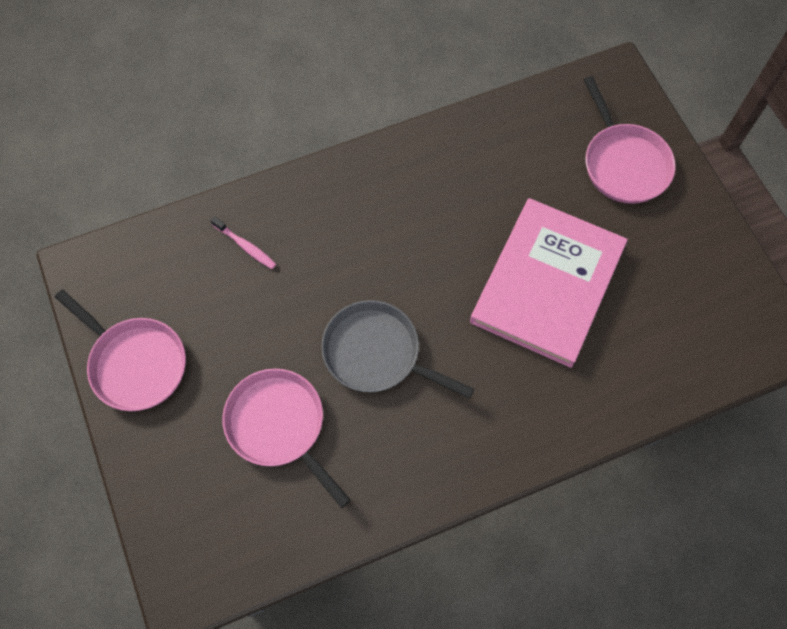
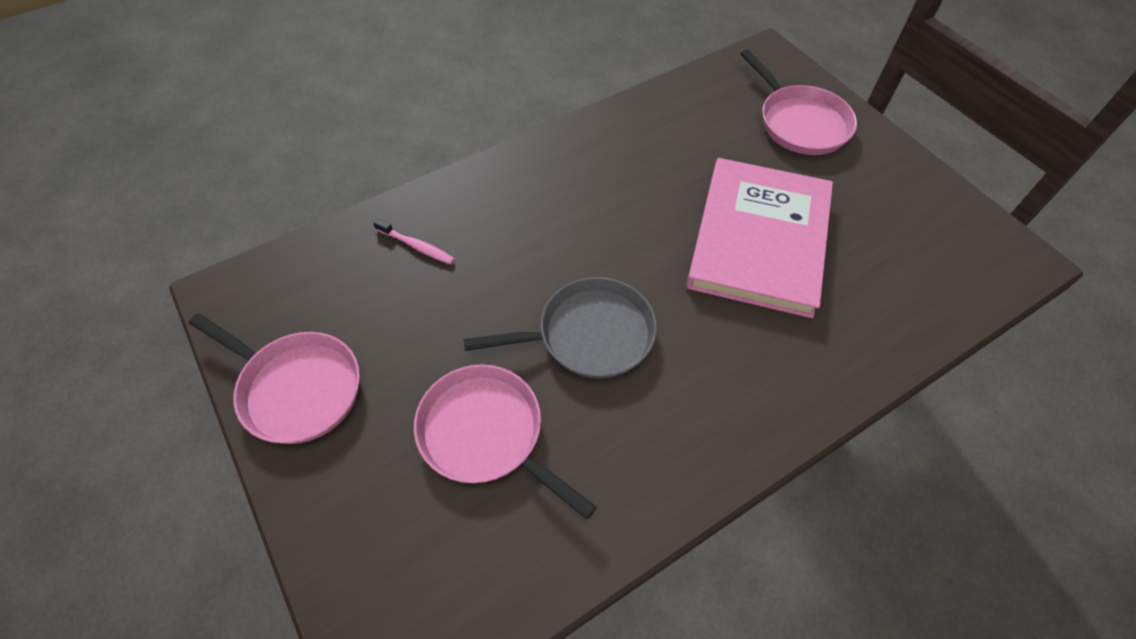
camera: 10 degrees left, 10 degrees down
(377, 353) = (589, 335): grey pan -> grey pan turned 150 degrees clockwise

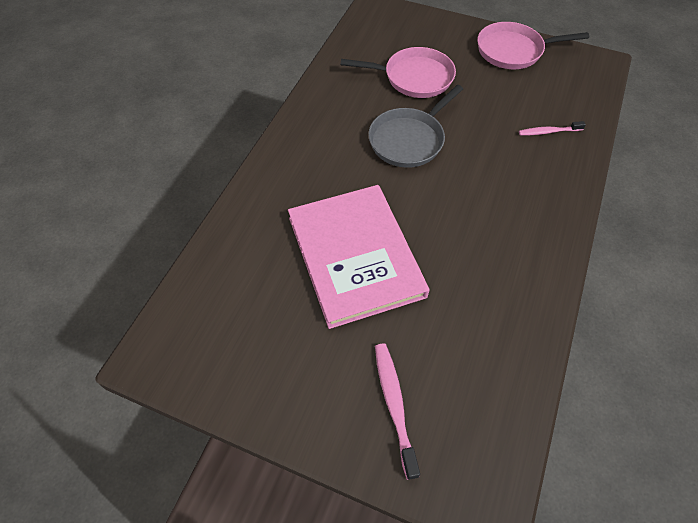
camera: 145 degrees right, 0 degrees up
(800, 123) = (394, 404): pink pan -> pink toothbrush

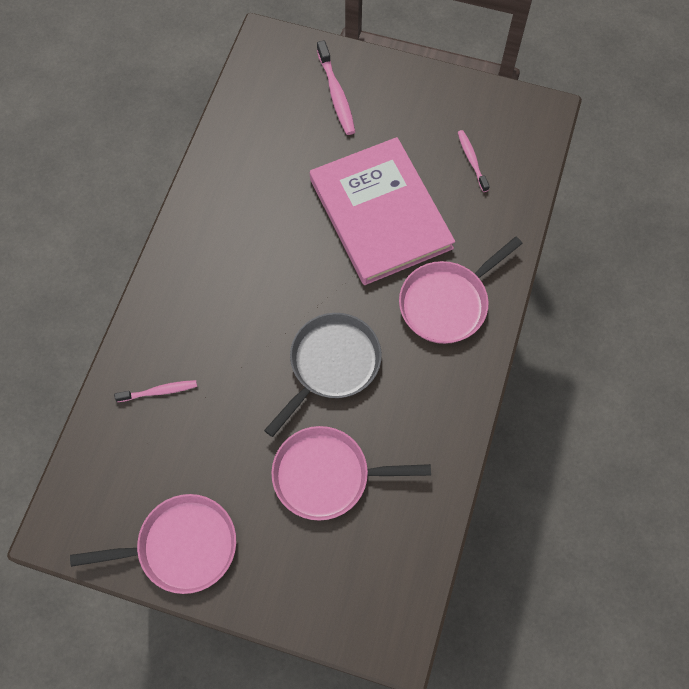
camera: 175 degrees right, 10 degrees up
(248, 305) = (472, 160): none -> pink toothbrush
(304, 176) = (447, 303): none -> pink pan

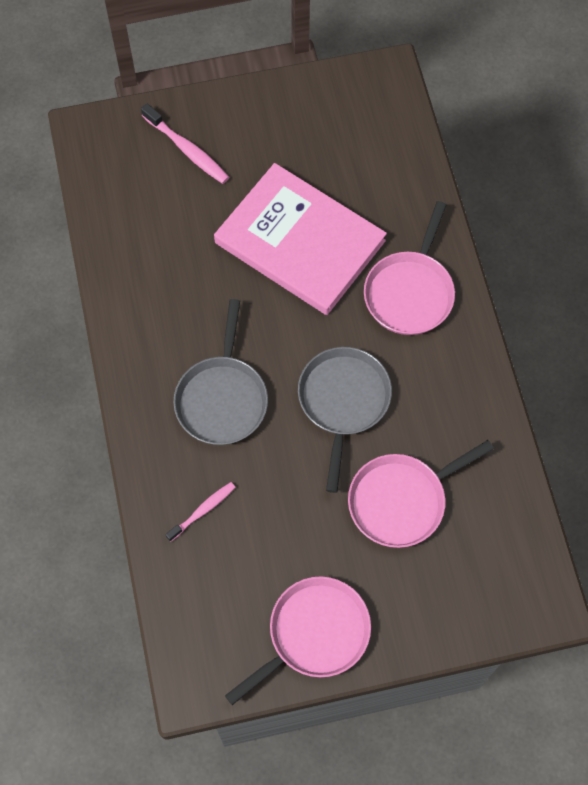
camera: 30 degrees left, 0 degrees up
(234, 308) = (222, 398): none -> grey pan
(472, 160) = (351, 150): pink toothbrush -> none

